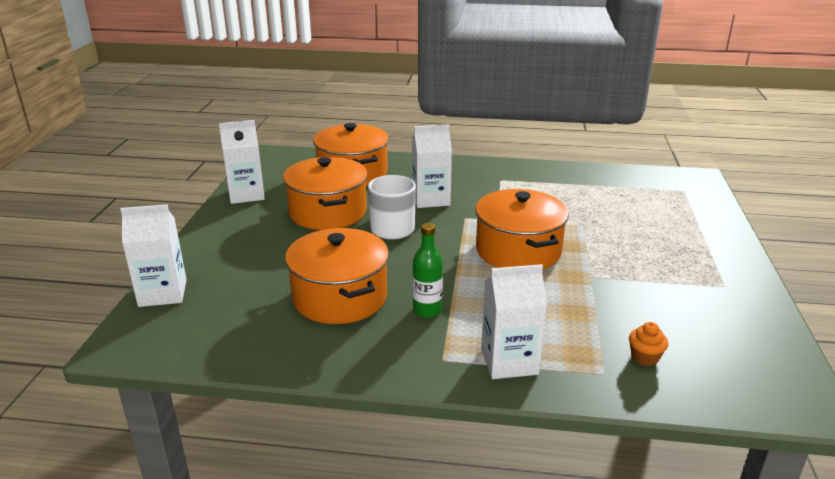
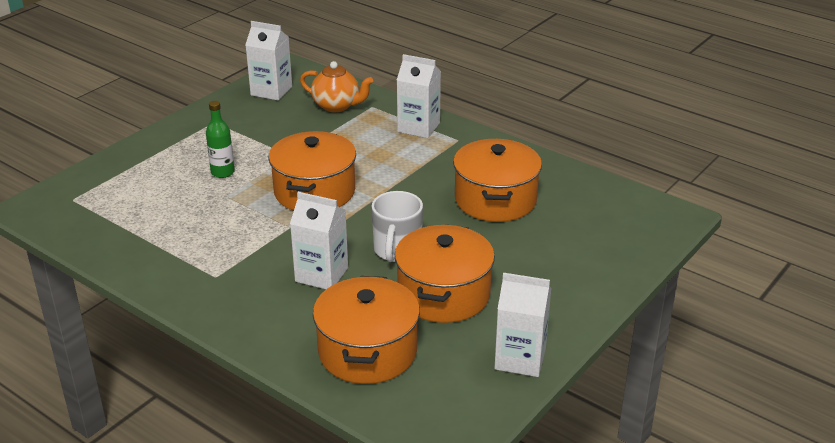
camera: 150 degrees left, 5 degrees up
(163, 293) = (641, 250): white carton -> white carton (271, 91)
(427, 310) = (438, 170): green bottle -> green bottle (222, 172)
(644, 357) = (337, 106): orange cupcake -> orange teapot

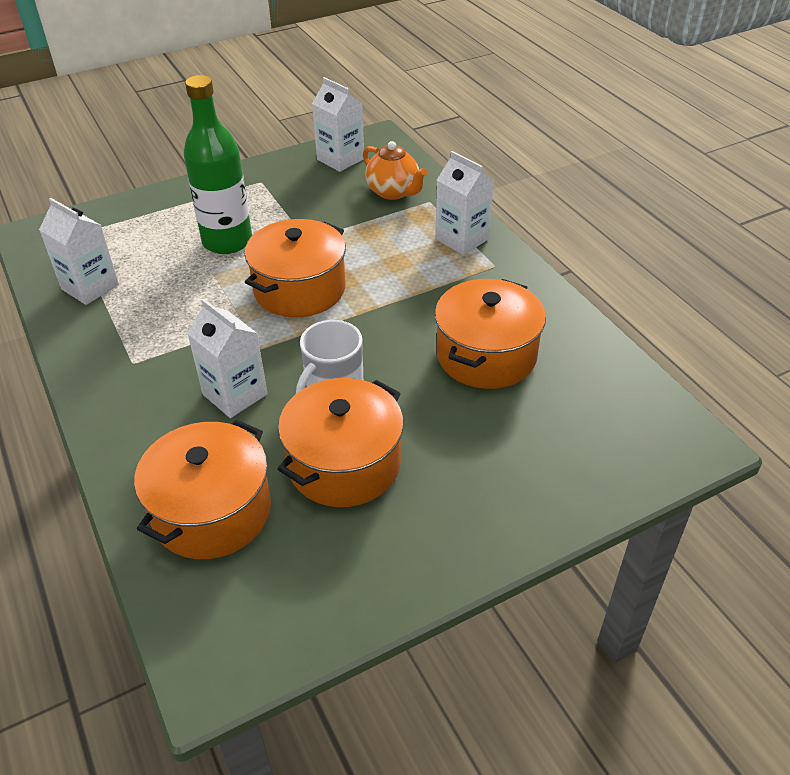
camera: 25 degrees right, 10 degrees up
(222, 172) = (227, 241): green bottle -> green bottle, size x1.95
(520, 358) = (370, 586): white carton -> white carton (90, 287)

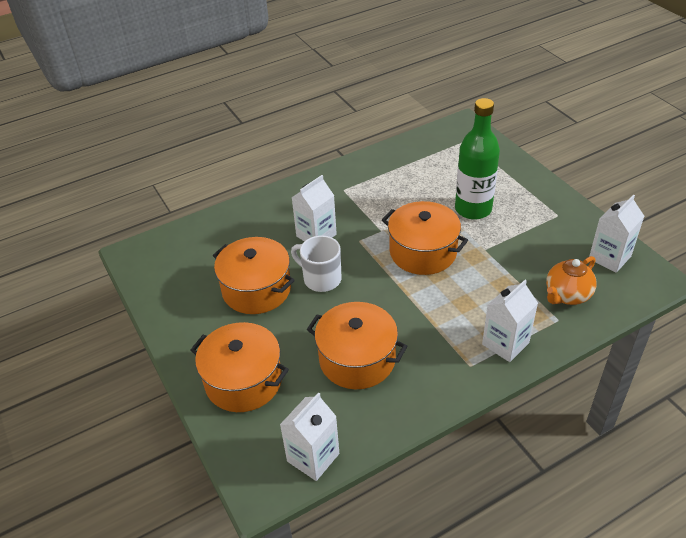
camera: 90 degrees right, 0 degrees up
(90, 287) = (412, 159): white carton -> white carton (313, 457)
(212, 511) = (227, 239): orange pot -> orange pot (243, 381)

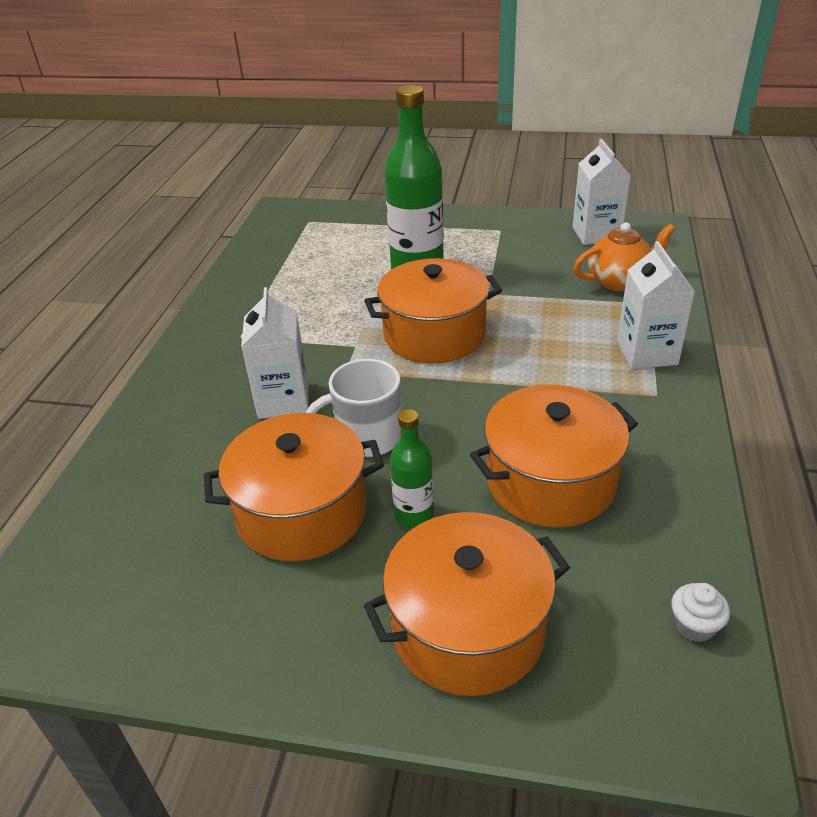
camera: 50 degrees left, 5 degrees down
(289, 325) = (414, 515): none -> green bottle
(313, 457) = (694, 626): white carton -> white cupcake
(567, 295) = (619, 281): orange teapot -> orange teapot turned 105 degrees counterclockwise

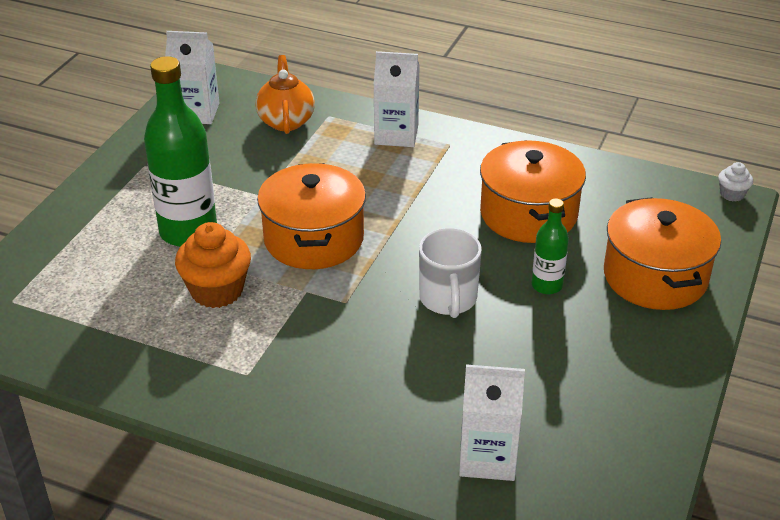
camera: 80 degrees left, 0 degrees up
(283, 400) = (375, 347): white carton -> white carton (488, 457)
(301, 512) = (528, 346): orange pot -> none
(342, 300) = (217, 291): none -> orange cupcake
(694, 626) = (663, 188): white cupcake -> white cupcake (732, 194)

